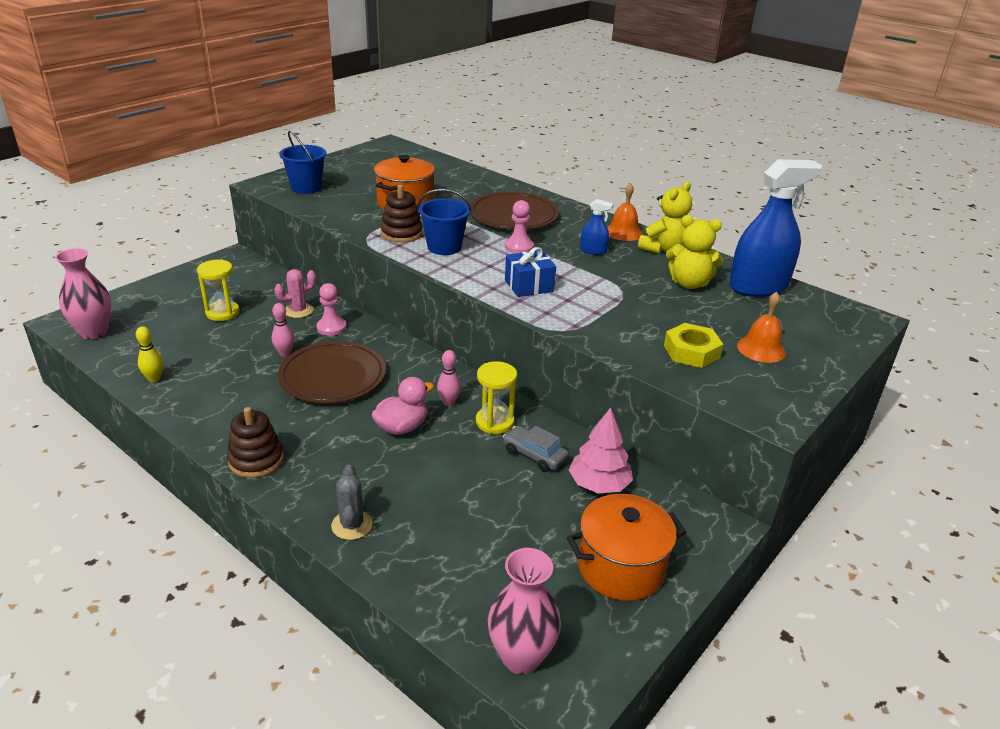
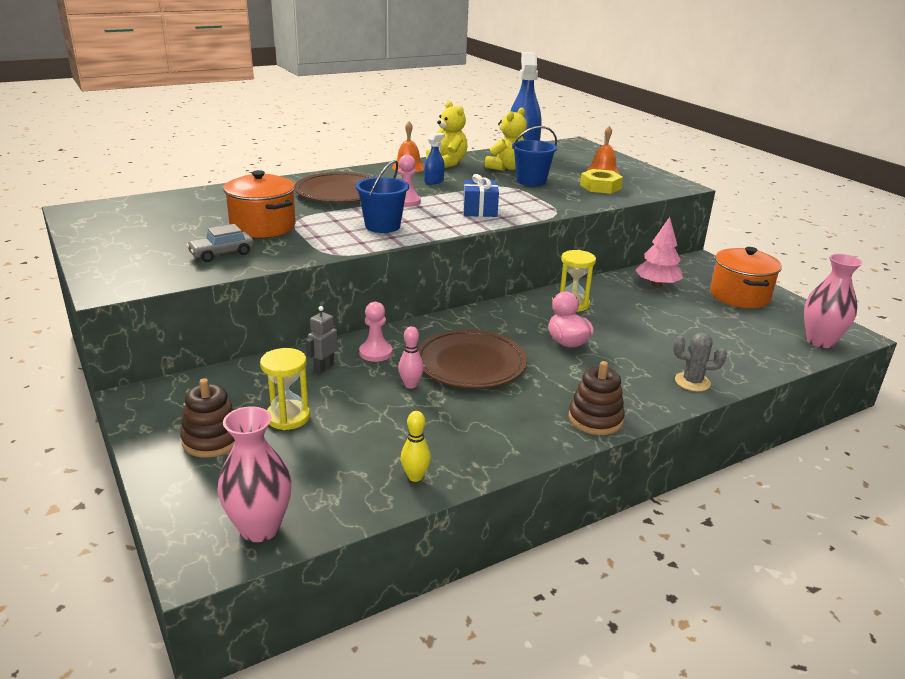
camera: 70 degrees left, 5 degrees down
(298, 311) = (324, 367): pink cactus -> grey robot
(306, 188) = (155, 266): blue bucket -> blue bucket (531, 181)
(401, 233) = (335, 238): brown stacking toy -> brown stacking toy (212, 440)
(448, 402) = (538, 317): pink bowling pin -> none
(534, 455) = (619, 298): grey car -> grey car (222, 254)

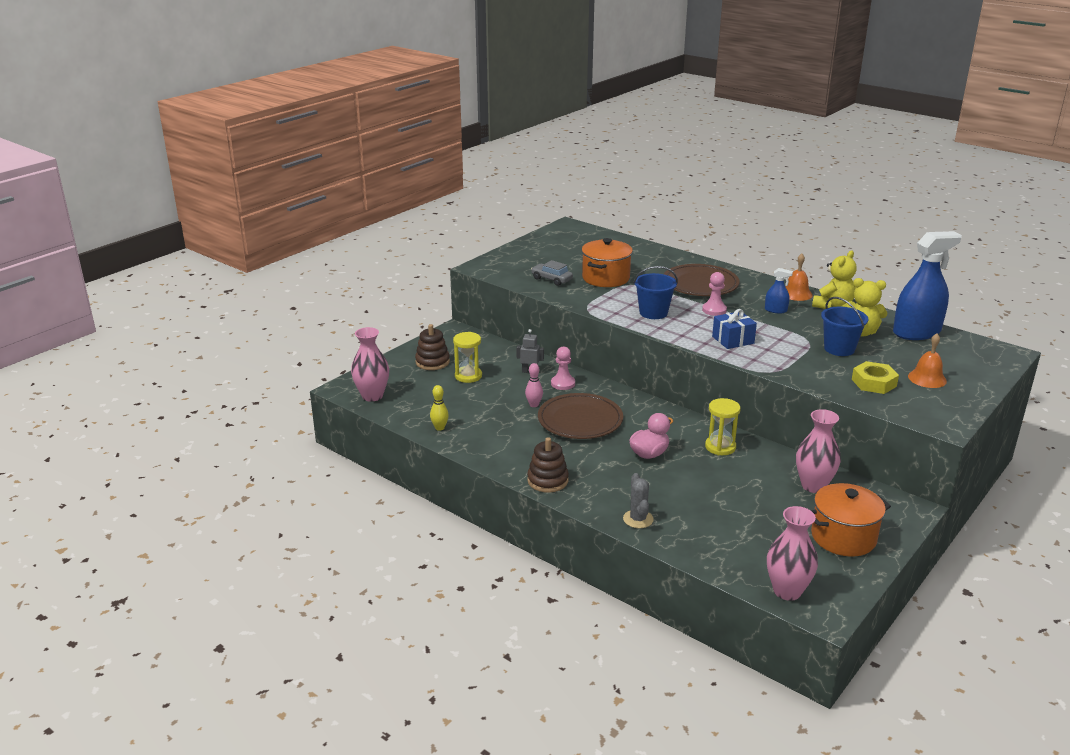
camera: 70 degrees right, 0 degrees up
(657, 284) = (813, 486): pink tree -> pink vase

